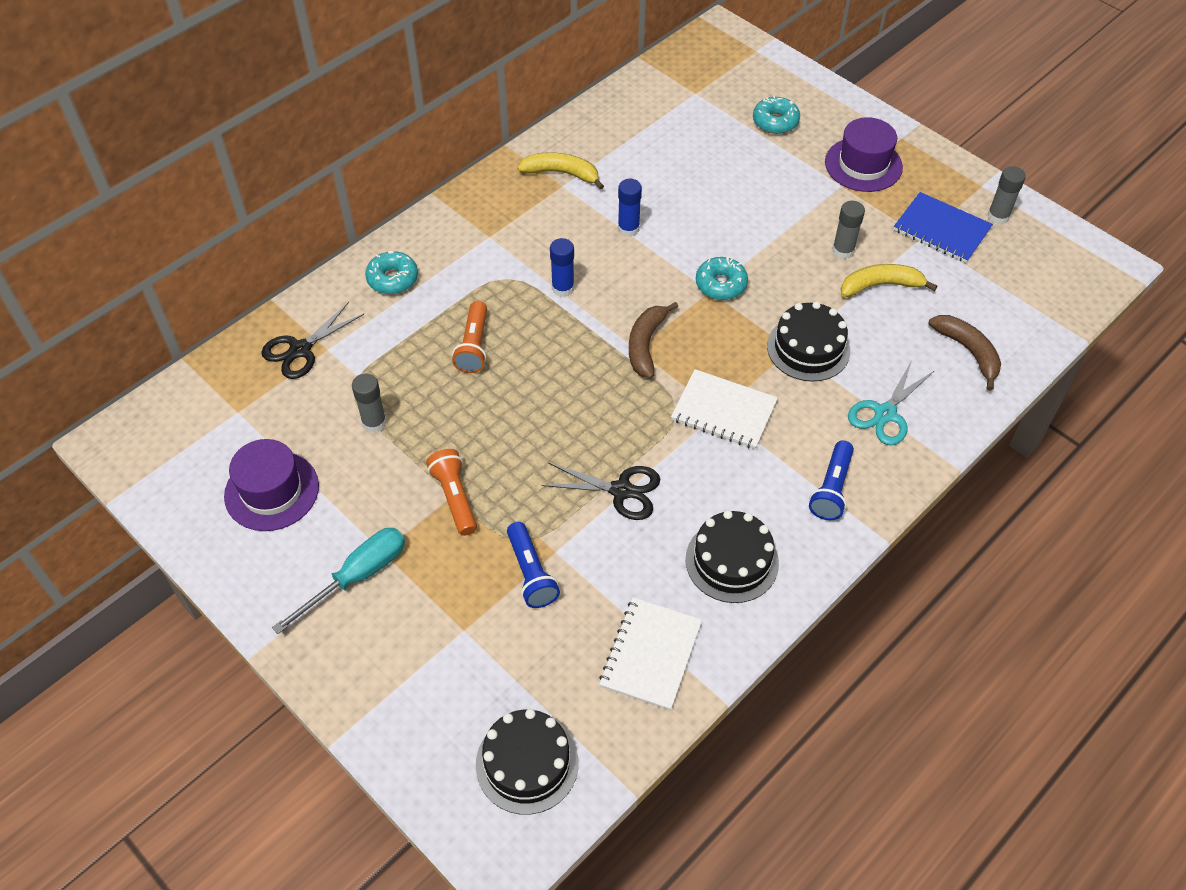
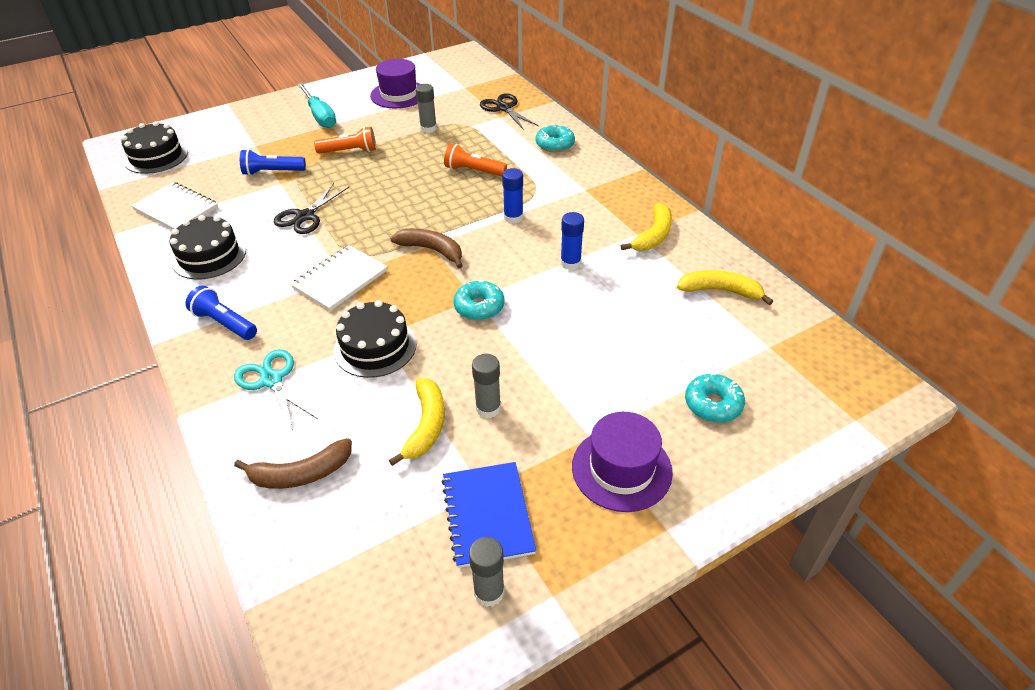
camera: 105 degrees right, 10 degrees down
(633, 123) = (720, 291): none -> yellow banana
(941, 229) = (487, 515): blue notebook -> blue notebook turned 60 degrees counterclockwise

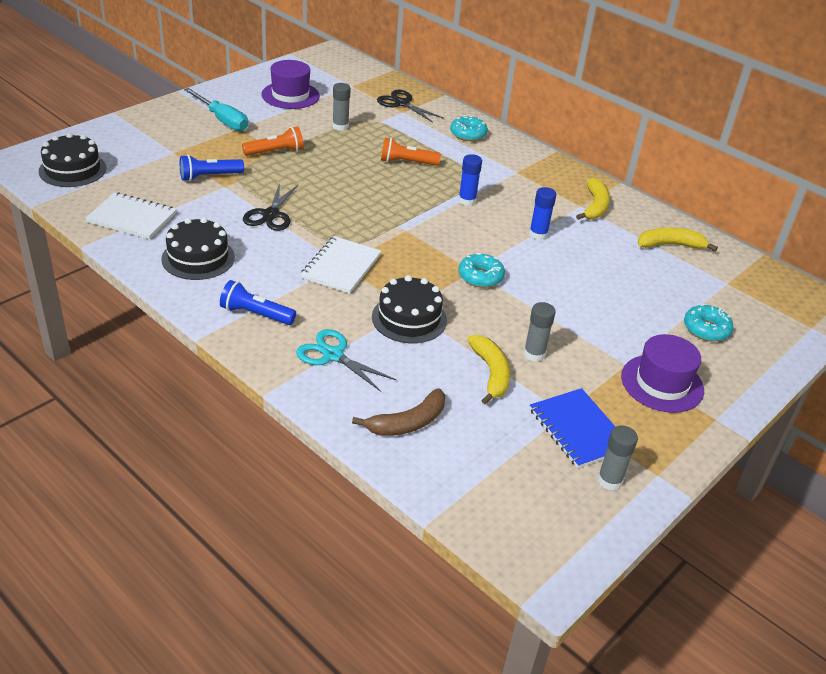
camera: 20 degrees left, 5 degrees down
(432, 250) = (410, 234): brown banana -> none

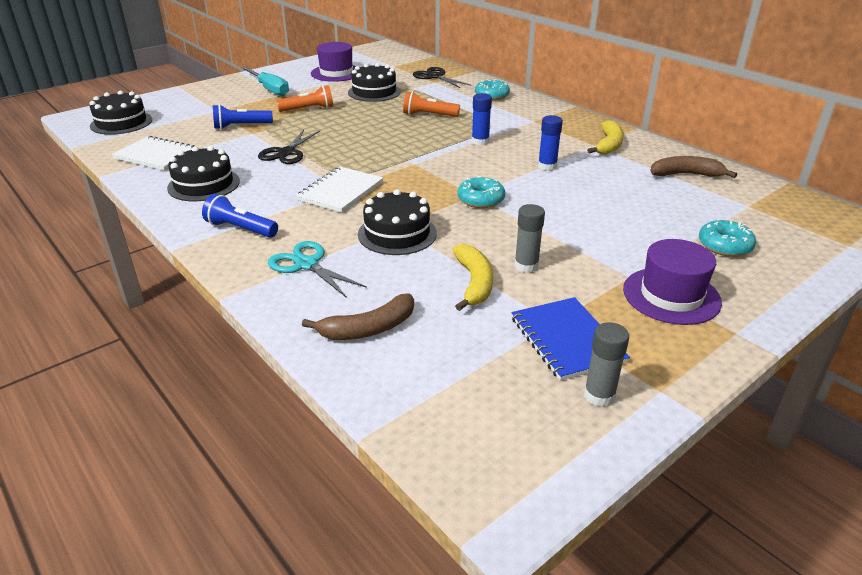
camera: 10 degrees right, 5 degrees down
(340, 126) = (374, 92): grey glue stick -> black cake
(670, 245) = (686, 174): yellow banana -> brown banana

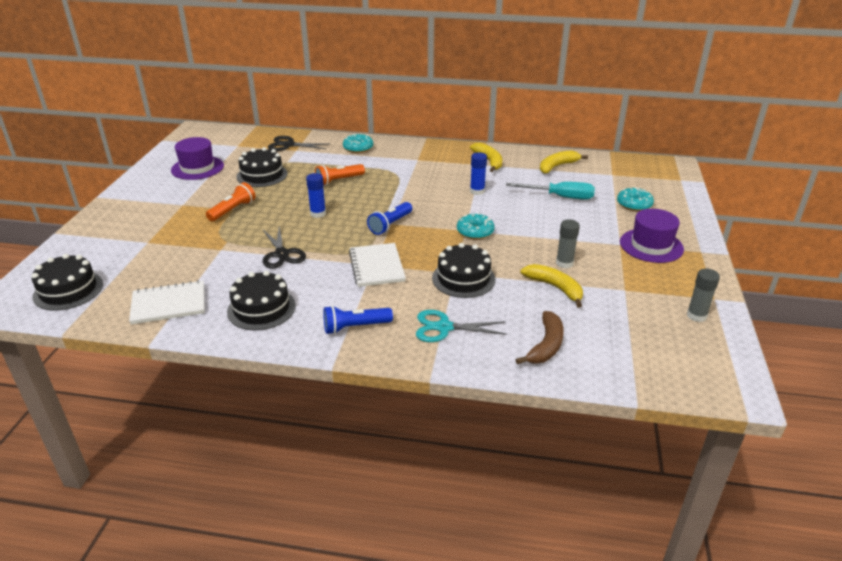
camera: 40 degrees left, 0 degrees up
(241, 126) = (199, 247): blue flashlight -> blue flashlight (390, 225)
(269, 89) = (162, 204): turquoise screwdriver -> turquoise screwdriver (560, 197)
(480, 141) = (408, 189): blue glue stick -> blue glue stick (318, 213)
(567, 340) = (644, 295): blue notebook -> none
(686, 174) = (557, 166): brown banana -> yellow banana

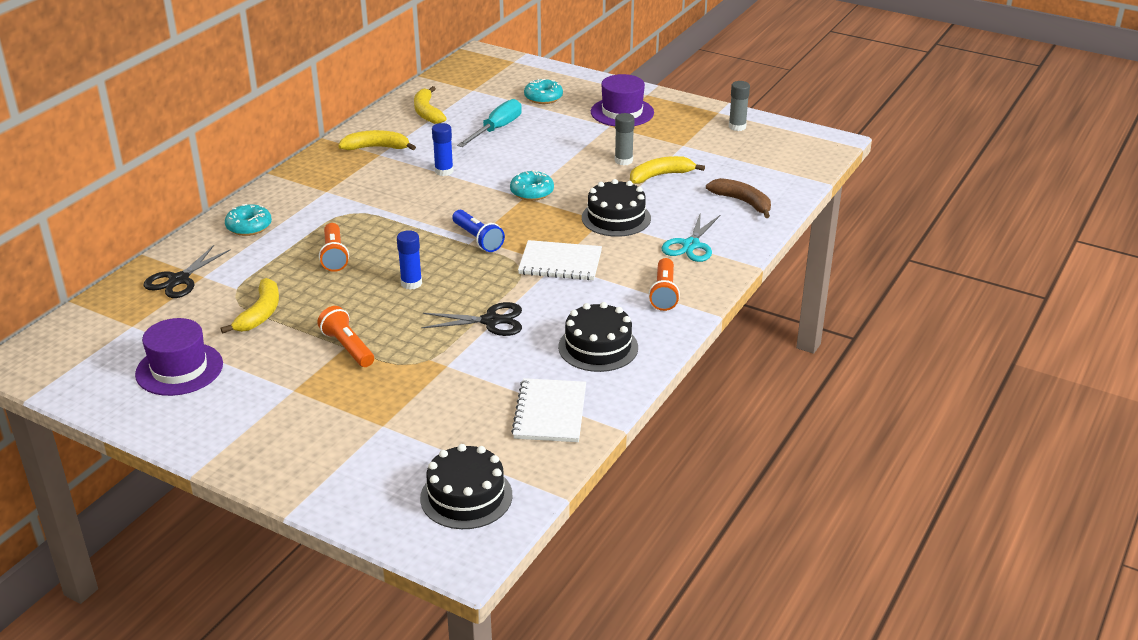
camera: 70 degrees left, 0 degrees up
(262, 175) = (260, 313): black cake -> yellow banana
(355, 327) = (664, 293): blue flashlight -> orange flashlight

